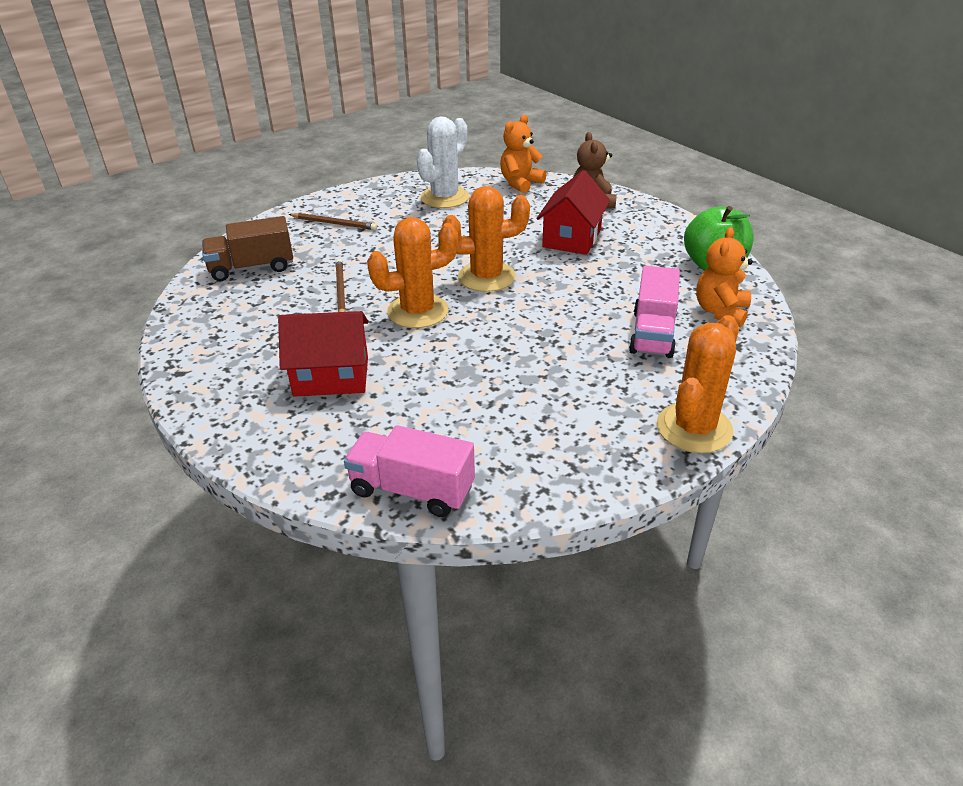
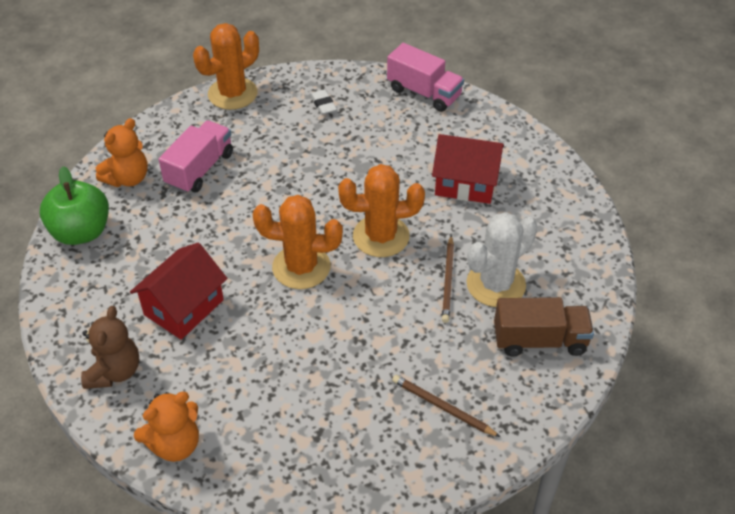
camera: 165 degrees left, 10 degrees up
(445, 197) = (289, 433): white cactus -> white cactus (496, 284)
(556, 439) = (323, 104): none -> white eraser

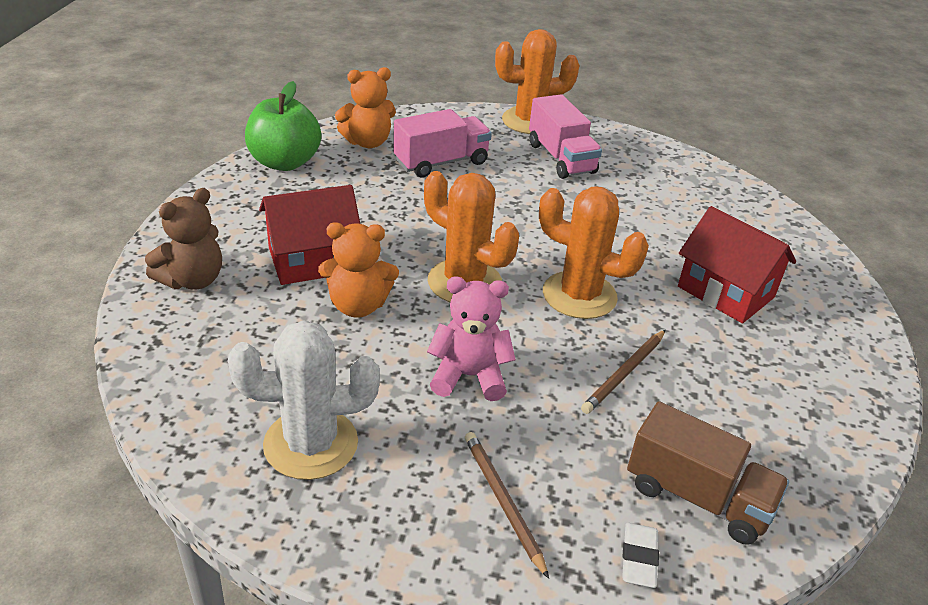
camera: 30 degrees right, 10 degrees down
(175, 444) = (177, 371): orange teddy bear -> orange teddy bear (358, 305)
(323, 104) = (616, 163): white eraser -> white eraser (639, 558)
(360, 337) = (469, 376): none -> pink teddy bear
(424, 93) = (740, 195): pink truck -> pink truck (561, 158)
(496, 284) = (684, 406): white cactus -> white cactus (311, 444)

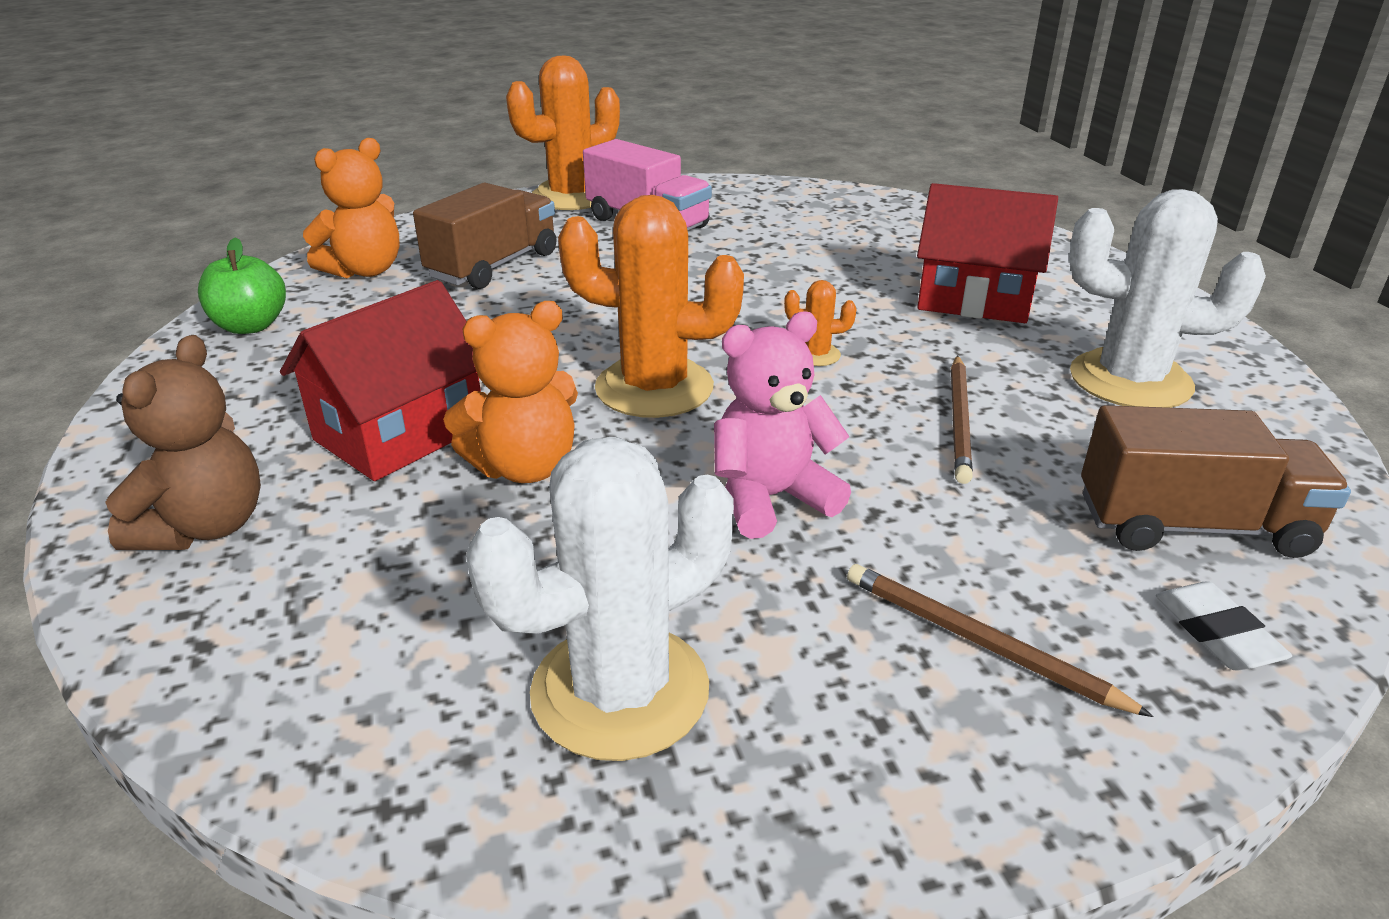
camera: 25 degrees left, 5 degrees down
(284, 162) = (251, 326): green apple -> green apple, size x0.65
(441, 162) = (493, 266): pink truck -> brown truck
(579, 295) = (816, 355): orange cactus -> orange cactus, size x0.43
(769, 391) = (1130, 380): none -> white cactus

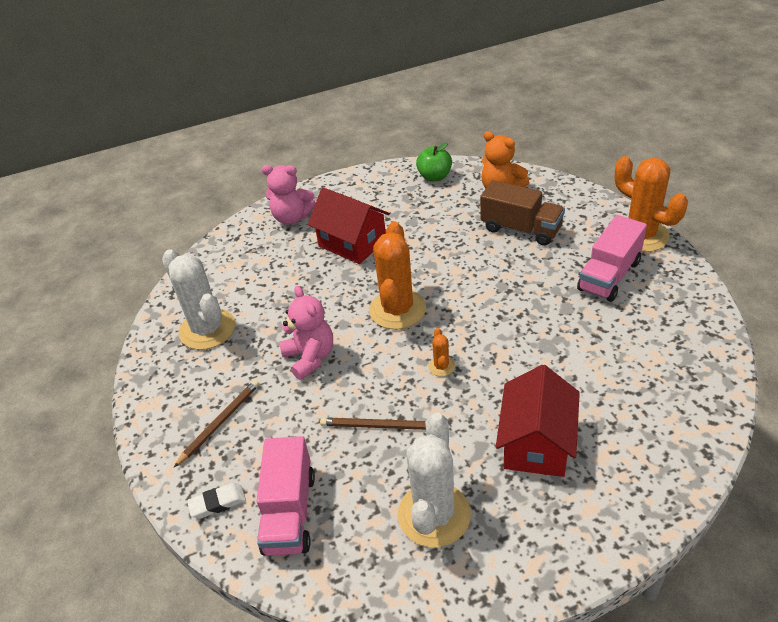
camera: 90 degrees right, 10 degrees up
(205, 527) = (292, 217): brown teddy bear -> pink teddy bear
(525, 467) = (330, 282): orange teddy bear -> none
(1192, 526) = (289, 512): brown truck -> pink truck

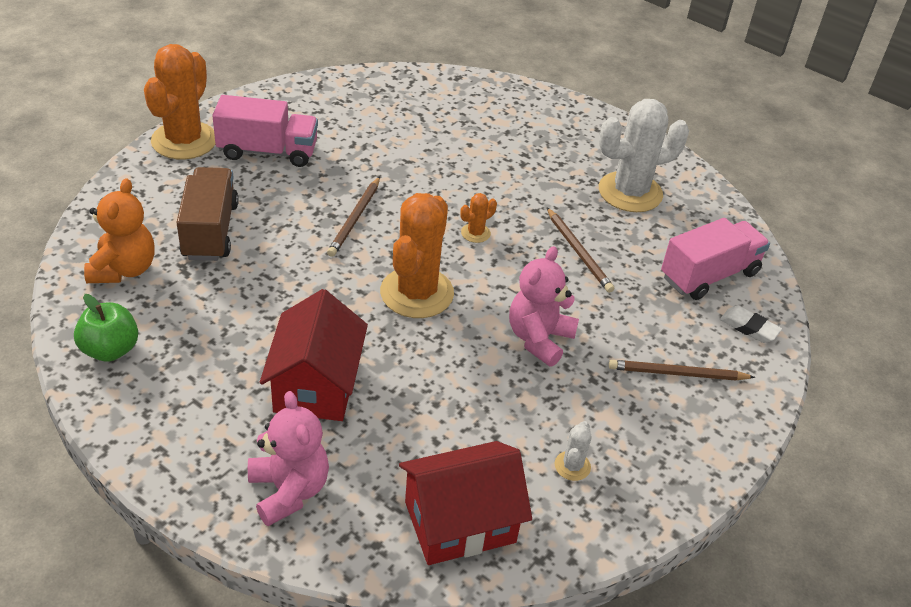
camera: 130 degrees left, 0 degrees up
(207, 329) = (572, 466): white cactus -> white cactus, size x0.43
(397, 309) = (417, 293): orange cactus -> orange cactus turned 45 degrees counterclockwise
(497, 301) = (355, 219): none -> brown pencil
(536, 443) = (517, 156): red house -> red house (460, 522)

